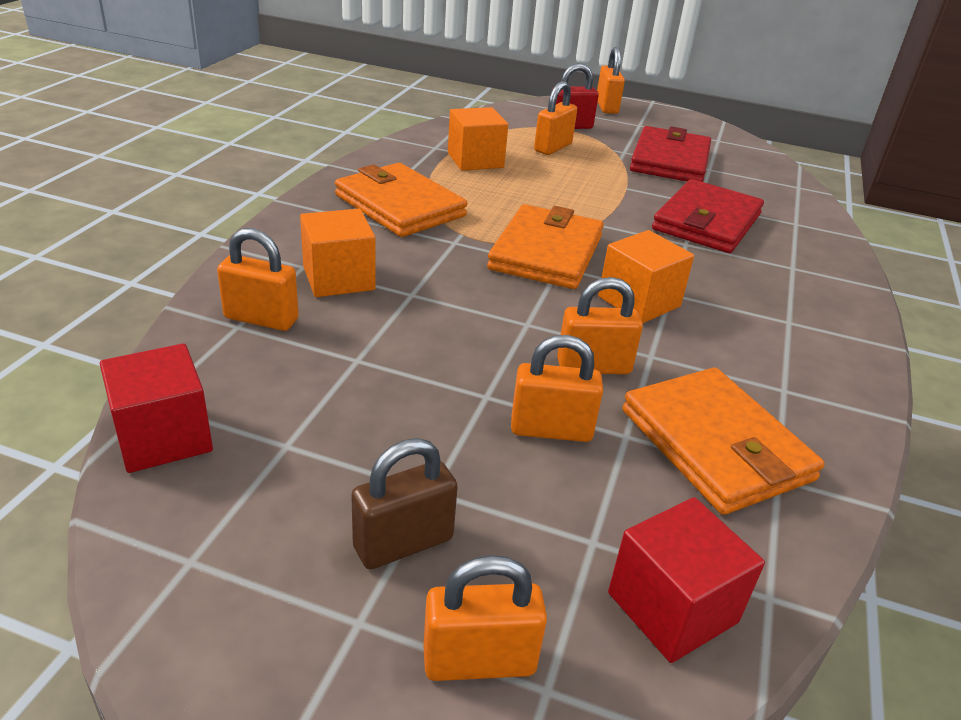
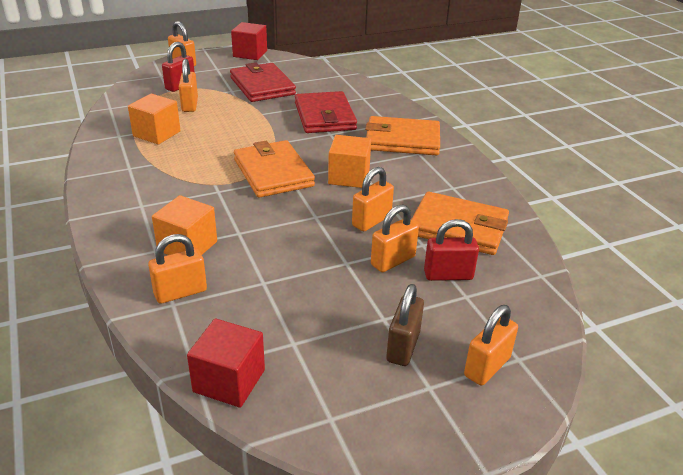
camera: 40 degrees left, 0 degrees up
(399, 206) = (155, 185): orange wallet -> orange wallet (402, 140)
(606, 496) = (448, 275): none -> red padlock
(672, 607) = (519, 301): red cube -> red cube (250, 54)

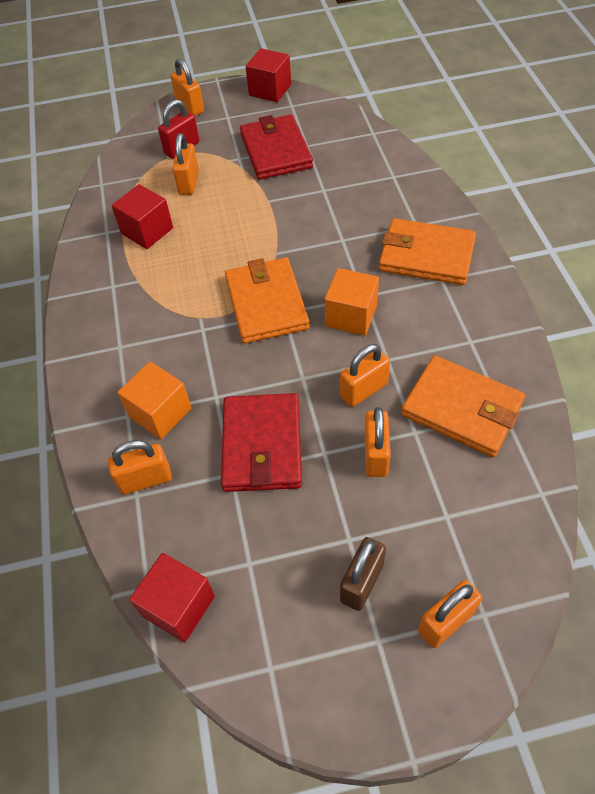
camera: 15 degrees right, 20 degrees up
(156, 134) = (147, 231): orange cube -> red cube
(325, 116) = (341, 209): red wallet -> red wallet (262, 445)
(393, 261) = (375, 455): orange padlock -> orange padlock turned 60 degrees counterclockwise
(448, 275) = (433, 483): red padlock -> none

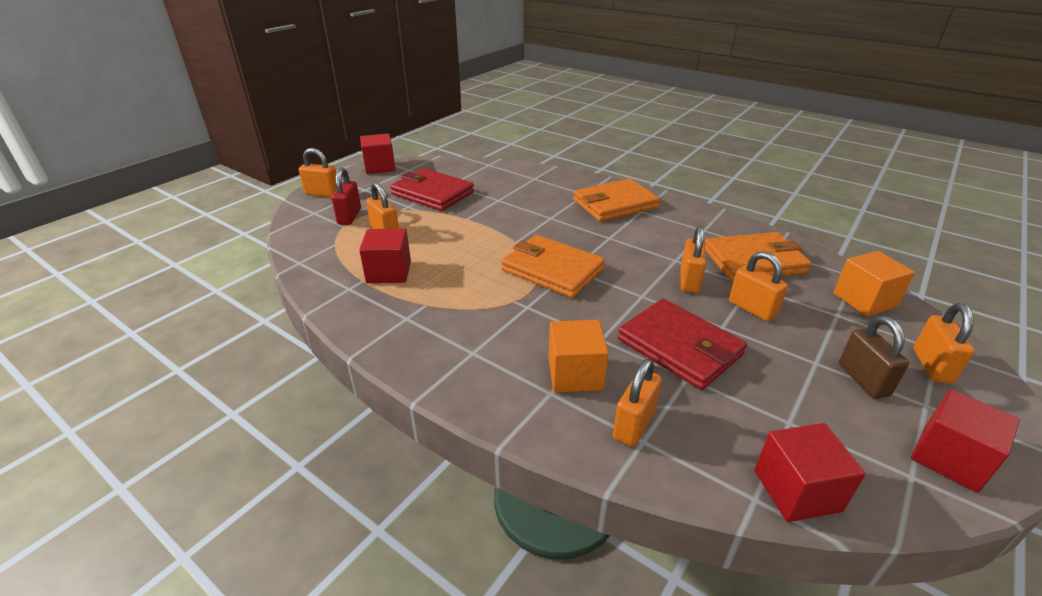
camera: 45 degrees left, 20 degrees down
(320, 684) = (949, 458): none -> red cube
(351, 315) = (619, 250): orange cube -> orange cube (864, 300)

